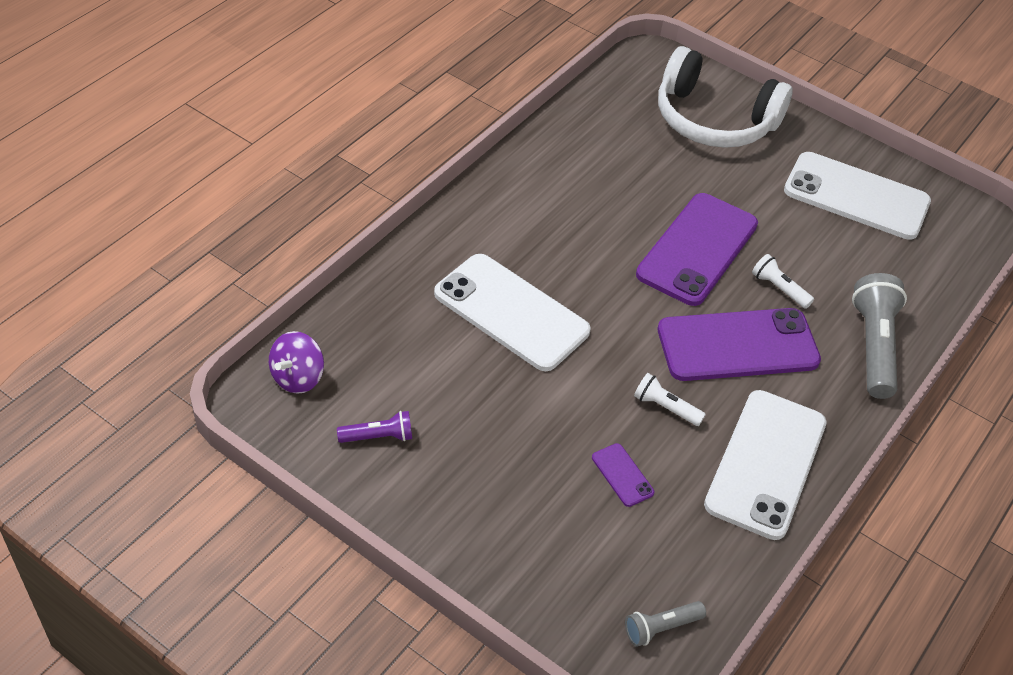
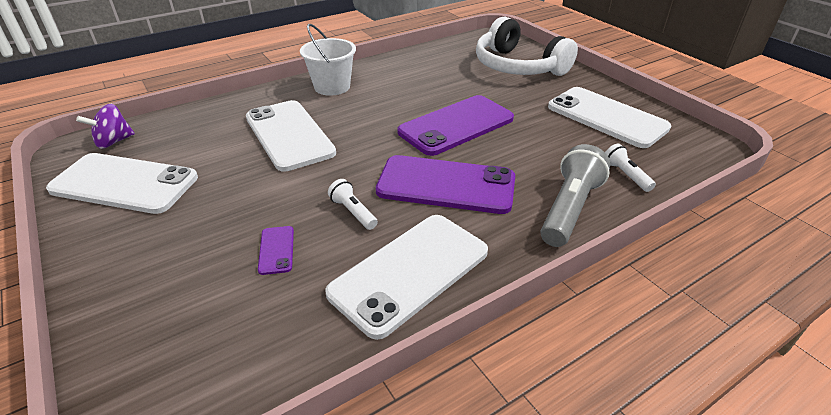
camera: 25 degrees right, 10 degrees down
(378, 437) = (124, 184): purple flashlight -> white phone
(500, 212) = (332, 87): none -> white bucket
(661, 628) = (195, 388): grey flashlight -> none
(779, 288) = (506, 157): white flashlight -> white flashlight (626, 175)

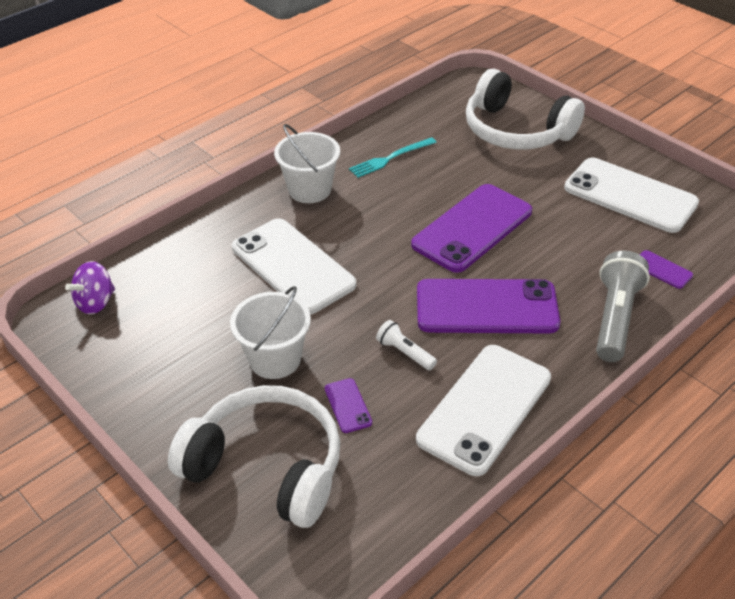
camera: 10 degrees left, 5 degrees up
(124, 184) = (145, 354): white phone -> none
(167, 294) = (267, 466): none -> white headphones
(232, 202) = (275, 359): none -> white bucket
(407, 74) = (390, 158): none -> turquoise fork
(626, 175) = (662, 269): white flashlight -> purple phone

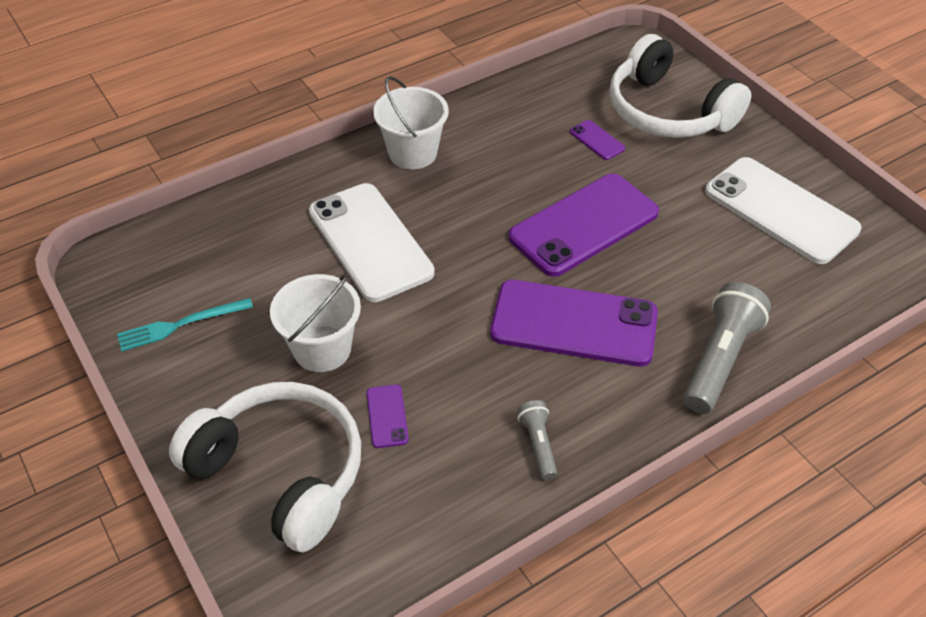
camera: 10 degrees right, 5 degrees up
(96, 302) = (149, 253): purple spinning top -> none
(390, 158) = (513, 127): turquoise fork -> turquoise fork (180, 325)
(405, 353) = (467, 364): white flashlight -> none
(484, 408) = (538, 444): white phone -> grey flashlight
(662, 269) = (792, 308): purple phone -> purple phone (597, 140)

